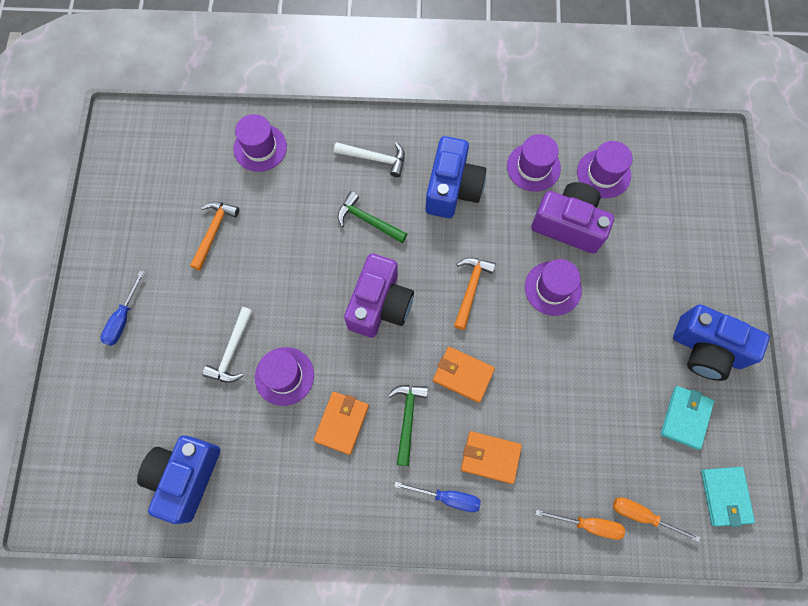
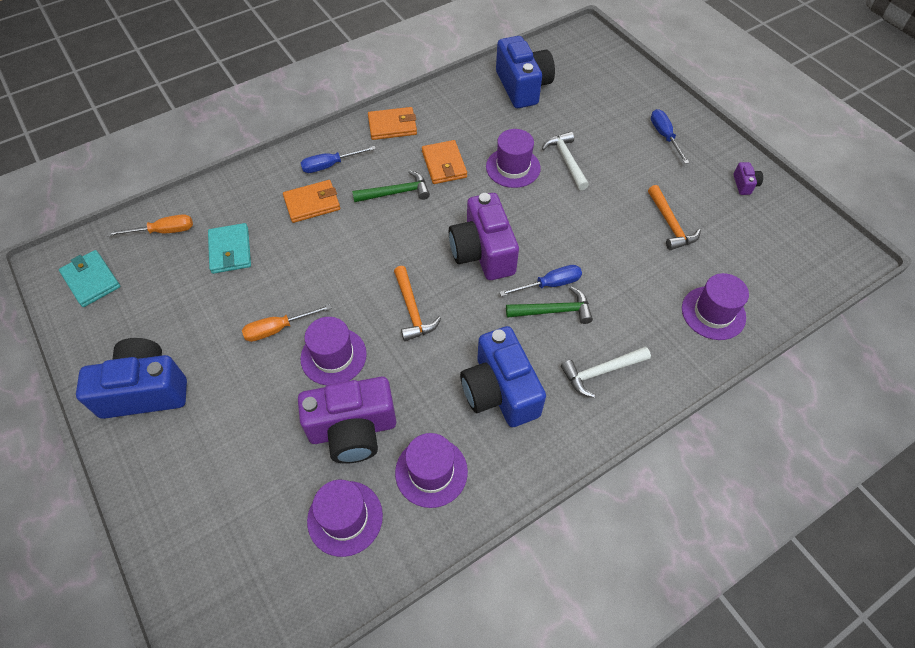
camera: 145 degrees right, 15 degrees down
(117, 226) = (744, 184): none -> purple camera
(352, 243) = (549, 284): none -> blue screwdriver
(407, 418) = (396, 192): green hammer -> green hammer turned 75 degrees counterclockwise
(463, 375) = (372, 243): orange wallet -> orange wallet (392, 126)
(588, 524) = (208, 204): orange screwdriver -> orange screwdriver (278, 329)
(685, 417) = (148, 319): turquoise wallet -> turquoise wallet (230, 250)

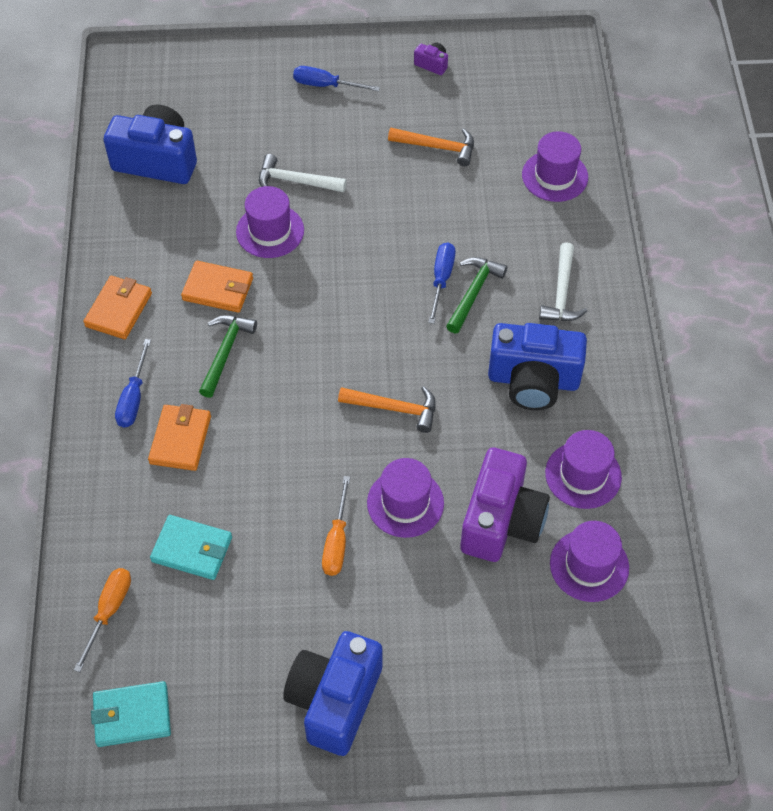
camera: 60 degrees left, 0 degrees up
(483, 252) = (364, 314): purple camera -> none

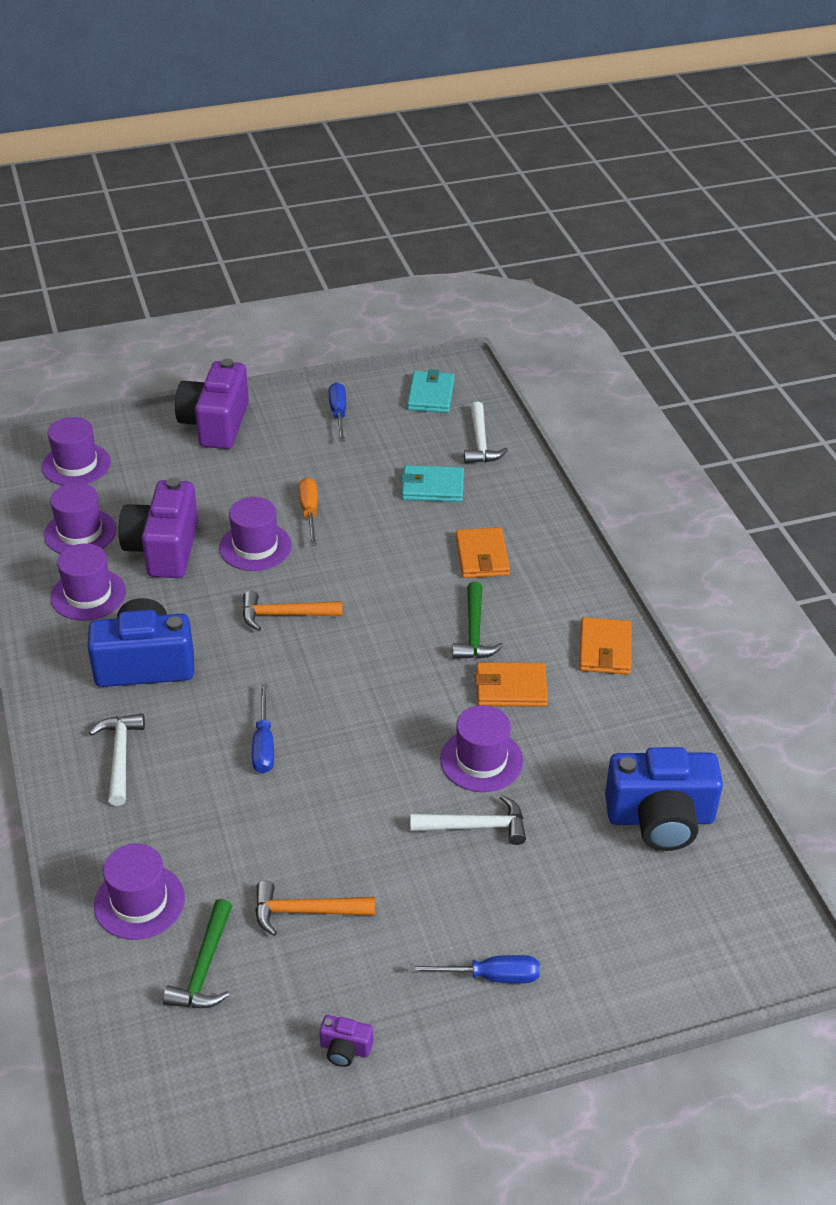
camera: 165 degrees right, 15 degrees down
(109, 611) = (480, 442): orange screwdriver -> white hammer
(132, 716) = (431, 395): turquoise wallet -> turquoise wallet turned 60 degrees counterclockwise
(133, 398) = (544, 579): blue screwdriver -> blue screwdriver (338, 414)
(334, 700) = (280, 425): blue camera -> none
(414, 721) = (215, 424): none -> purple camera
(473, 292) = (223, 737): green hammer -> green hammer (204, 968)
(591, 682) = (76, 465): none -> purple hat

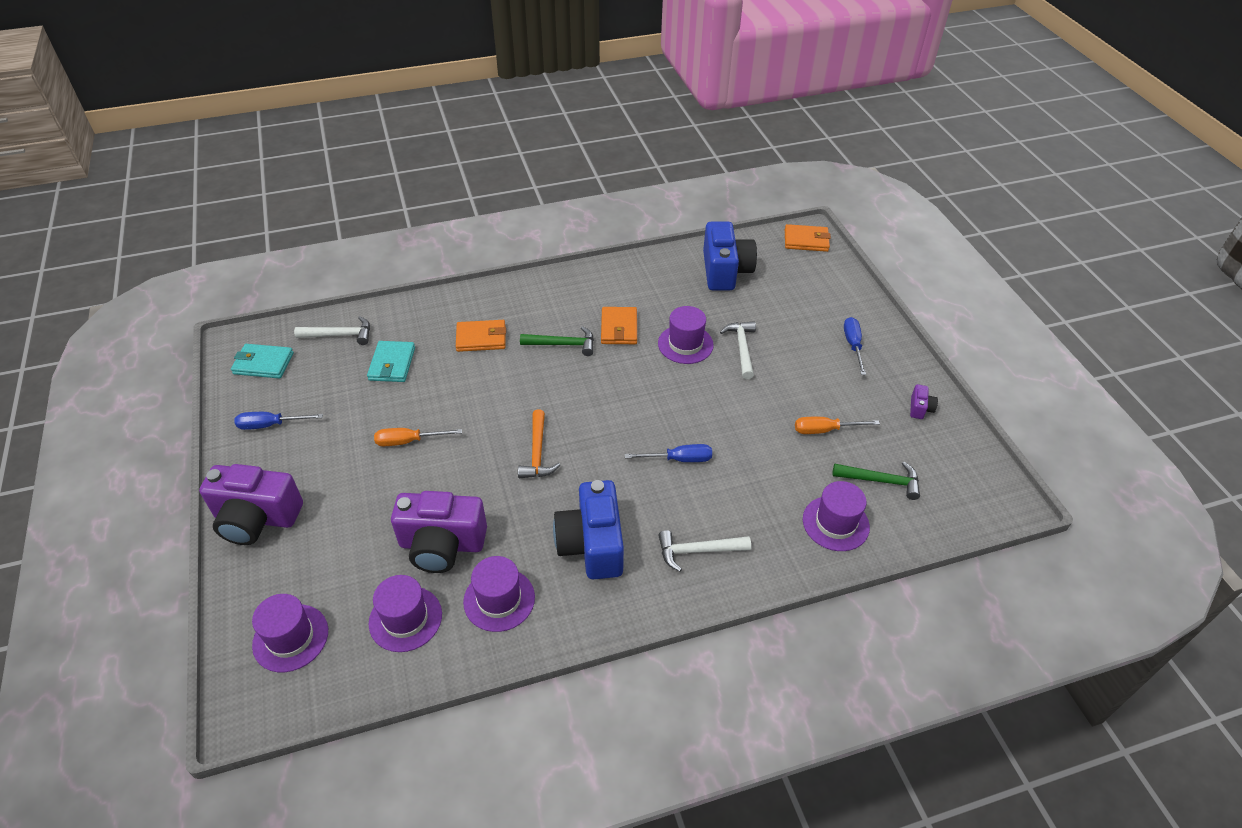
camera: 90 degrees left, 5 degrees up
(255, 547) = (449, 476): purple hat -> none
(305, 912) = (825, 430): orange hammer -> orange screwdriver
(605, 649) = (583, 283): orange wallet -> orange wallet (806, 240)

